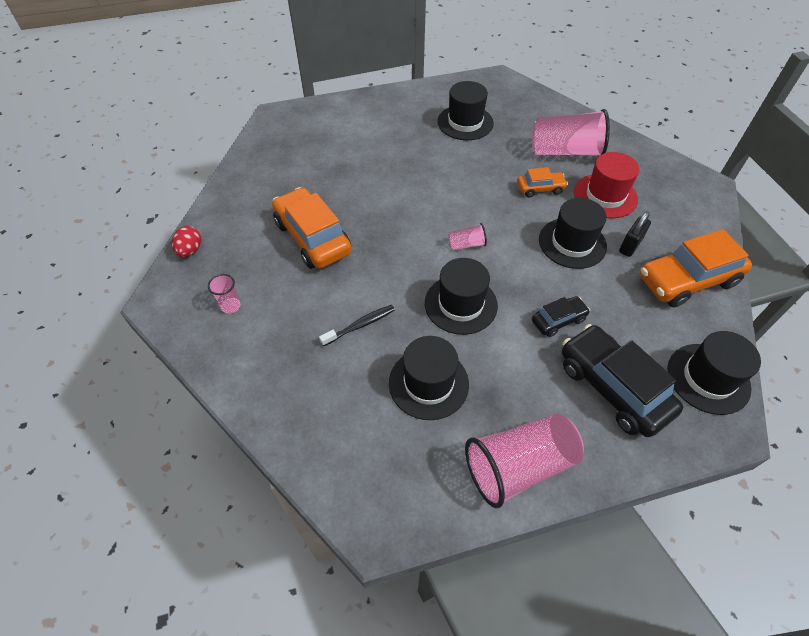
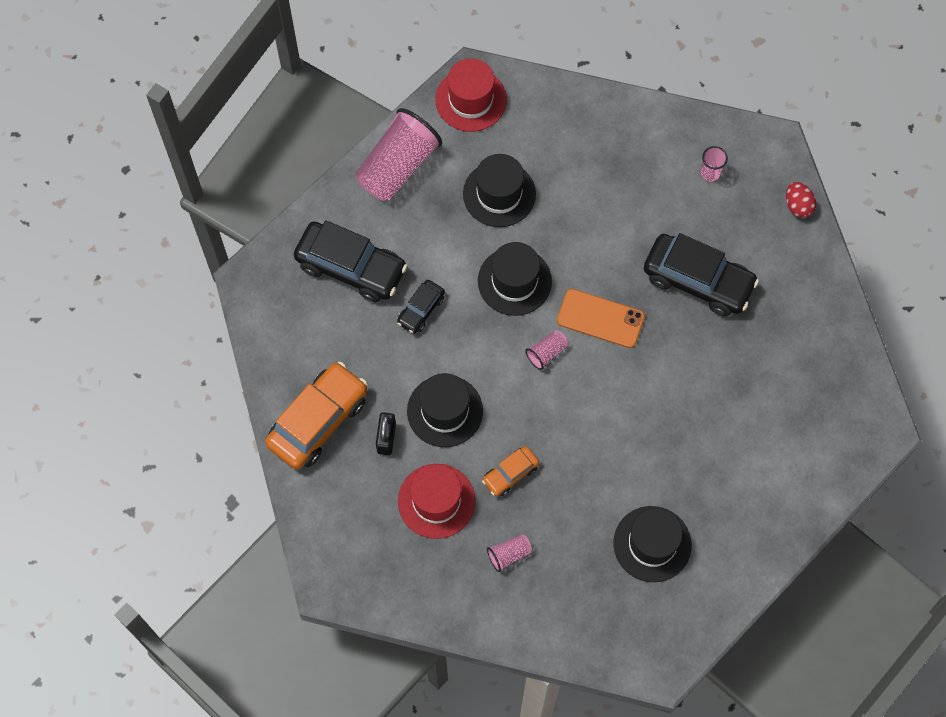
camera: 150 degrees right, 15 degrees up
(313, 238) = (698, 281): orange car -> black car
(360, 325) = (587, 214): black toothbrush -> none
(396, 501) = (471, 100): none -> red hat
(407, 247) = (600, 318): none -> orange phone
(565, 152) = (509, 554): pink cup -> pink cup, size x0.45
(708, 378) = (275, 317): black hat -> none

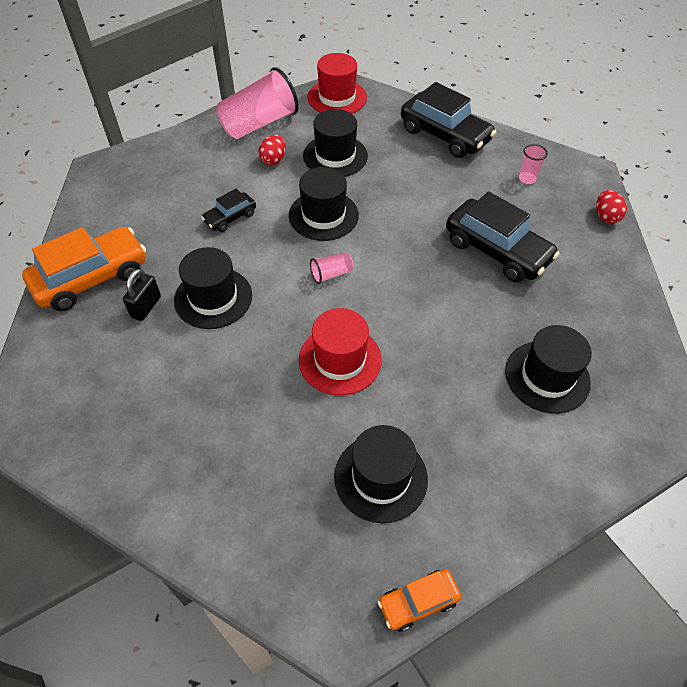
camera: 15 degrees right, 15 degrees down
(351, 267) = (186, 177): black car -> black car (444, 135)
(434, 217) = (273, 160): none -> red egg
(436, 501) = (165, 373): red hat -> red hat (340, 360)
(509, 554) = (216, 445): pink cup -> none
(510, 474) = (252, 367): orange car -> orange car (418, 602)
(600, 318) = (393, 259): orange phone -> none
(769, 411) = (547, 376): none -> black hat

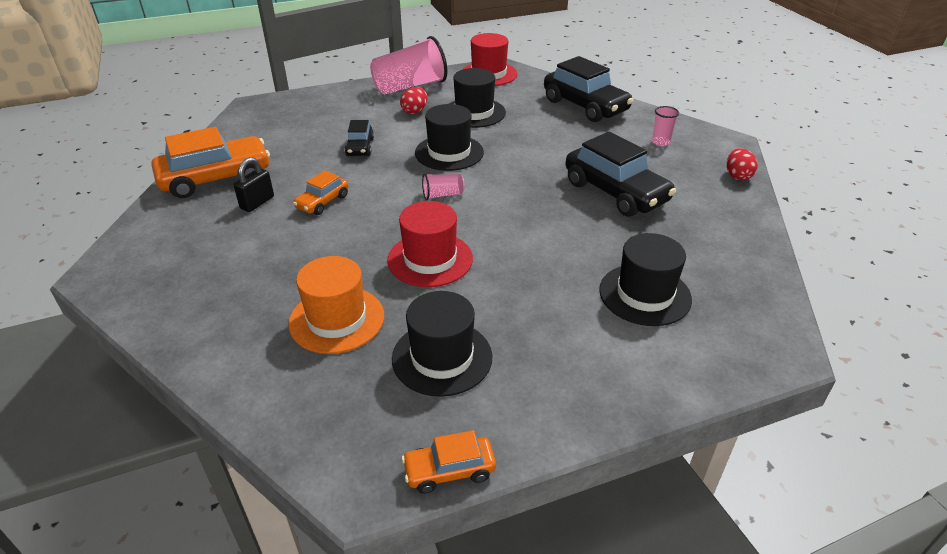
camera: 10 degrees right, 15 degrees down
(213, 298) = (322, 202): black hat -> orange car
(230, 217) = (360, 147): black car -> black car turned 60 degrees counterclockwise
(270, 447) = (336, 319): none -> orange hat

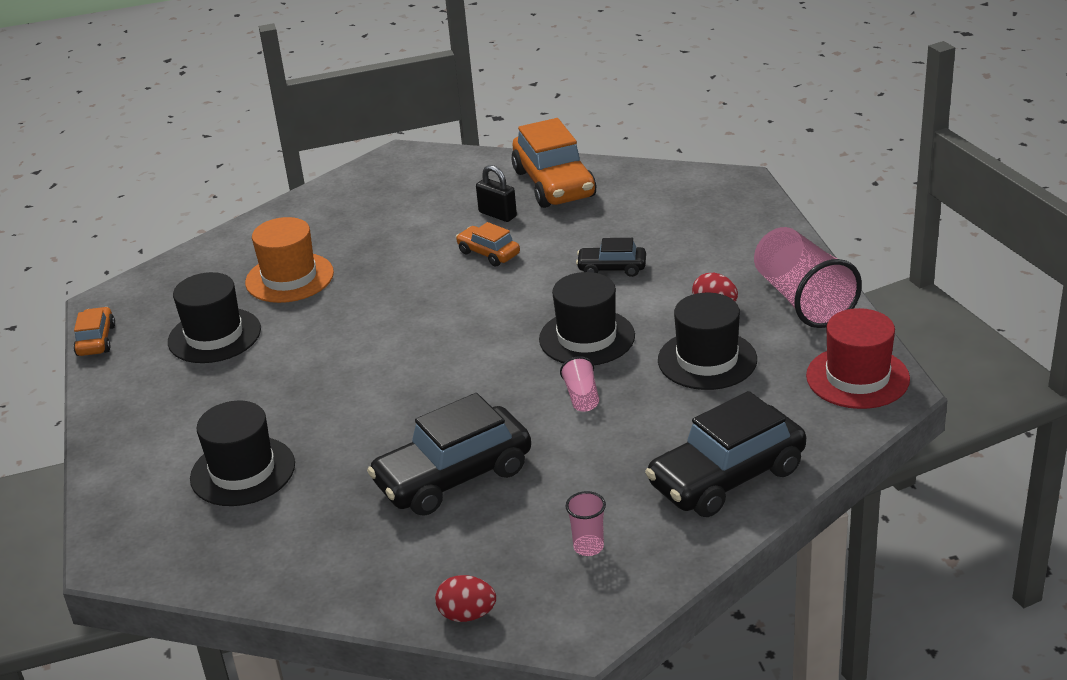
camera: 100 degrees right, 5 degrees down
(430, 259) = (359, 327): red hat -> none
(442, 195) = (483, 333): pink cup -> pink cup (582, 397)

